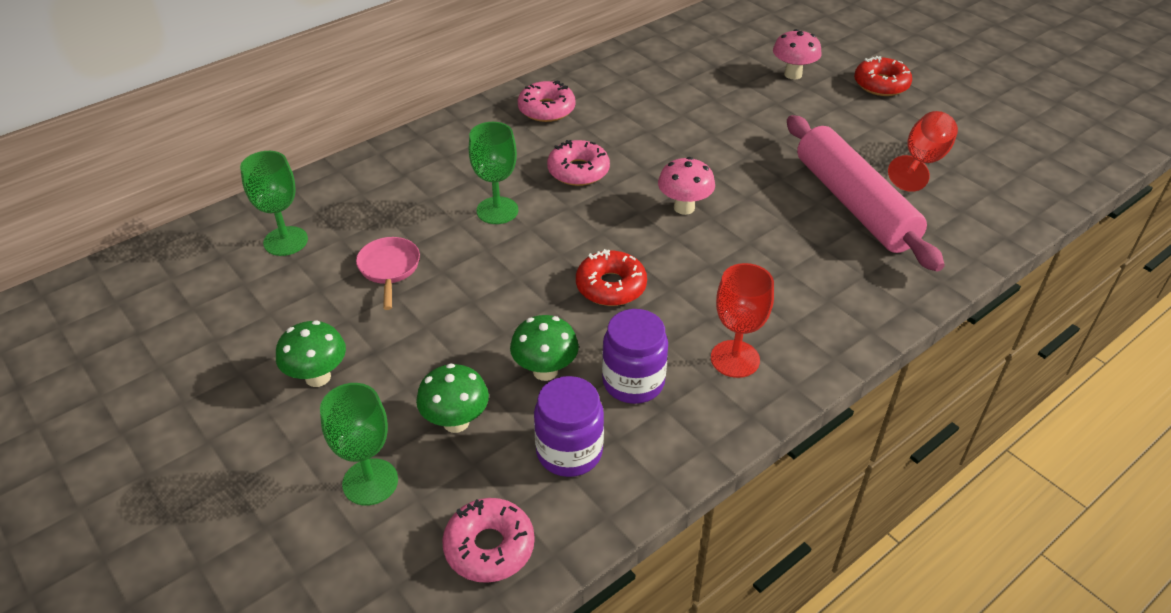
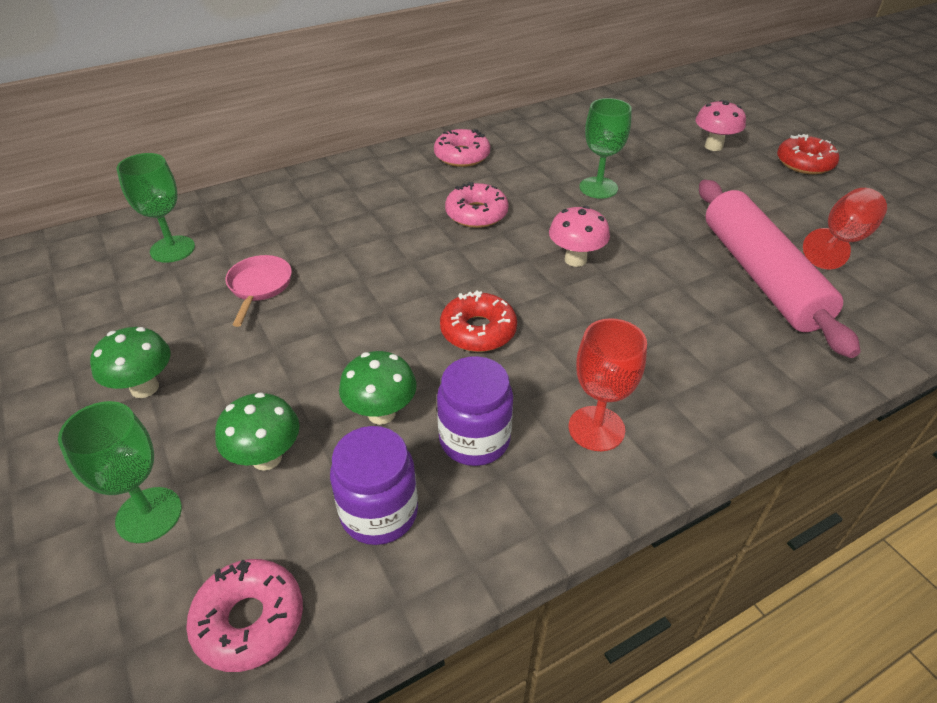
camera: 10 degrees right, 0 degrees up
(497, 210) = (385, 242): green goblet -> green goblet (598, 188)

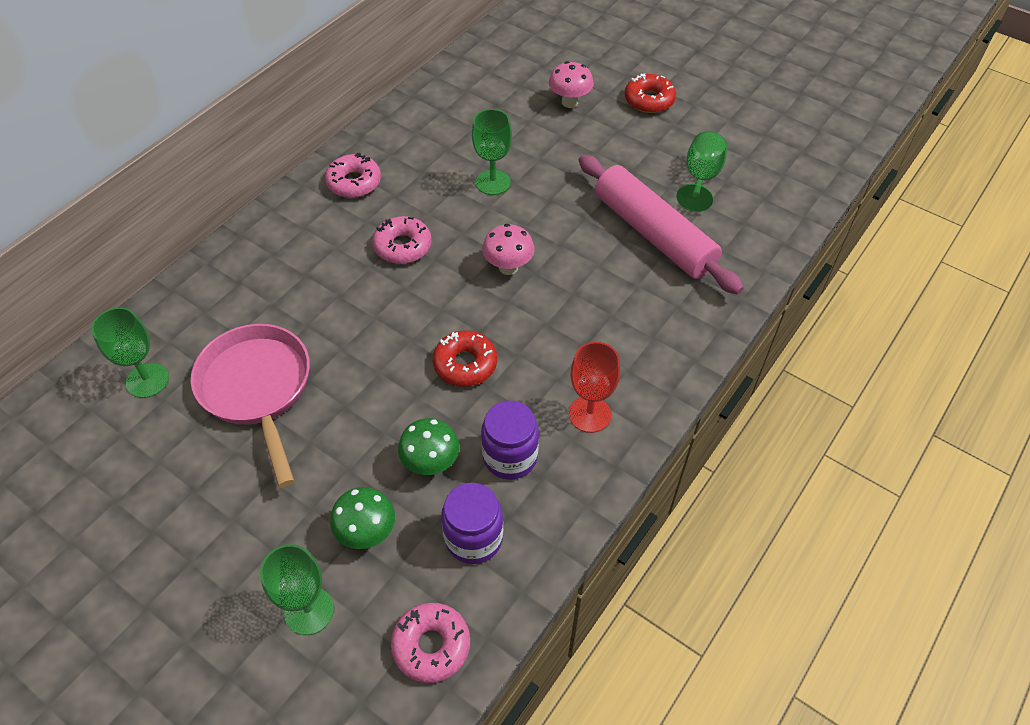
camera: 25 degrees left, 10 degrees up
(145, 388) = (227, 518): green mushroom -> none
(259, 287) = (258, 390): pink pan -> pink pan, size x1.96
(841, 241) = (701, 178): red goblet -> green goblet

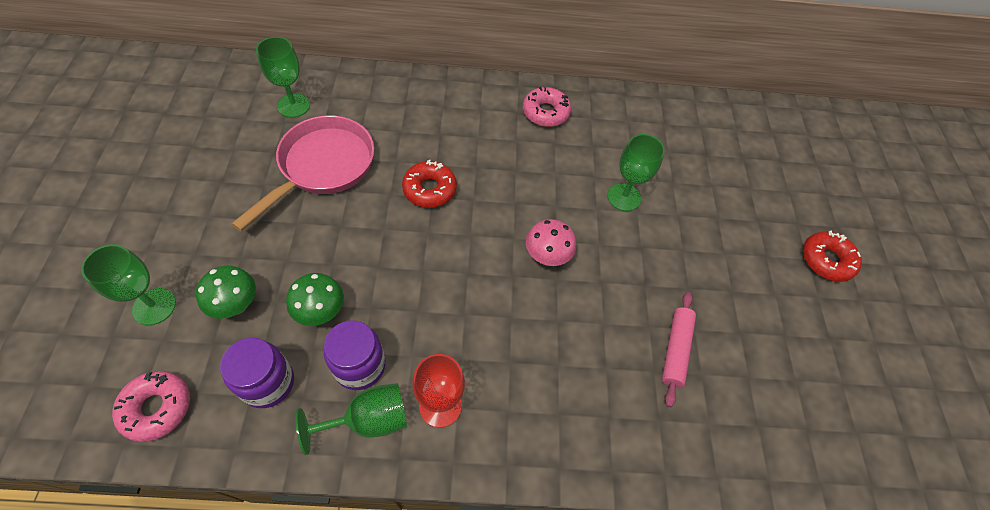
camera: 50 degrees right, 5 degrees up
(403, 246) = (511, 176): pink donut -> none
(465, 364) = (429, 281): red donut -> red donut (429, 189)
(569, 102) = (760, 202): pink mushroom -> none
(653, 234) = (675, 350): pink rolling pin -> pink rolling pin, size x0.52
(701, 178) = (777, 355): green goblet -> green goblet (368, 420)

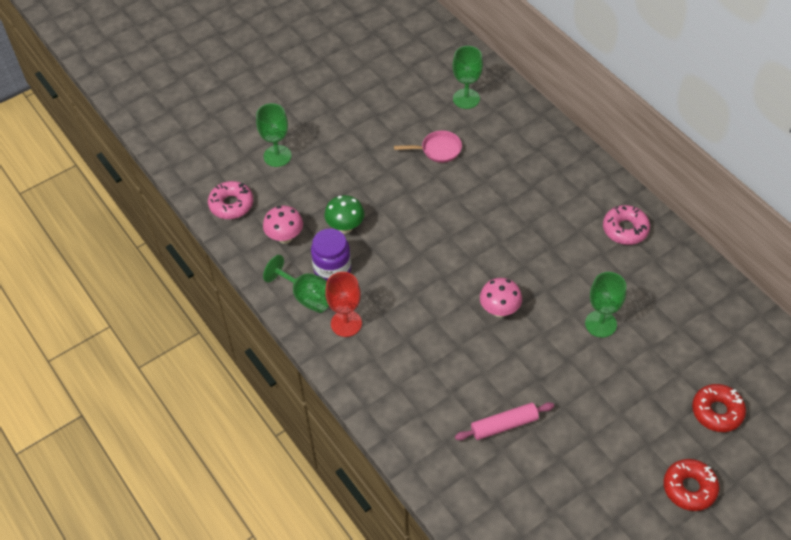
camera: 60 degrees right, 5 degrees down
(236, 305) = (312, 188): green mushroom -> none
(268, 383) = (285, 237): purple jar -> pink mushroom
(322, 167) = (438, 150): pink pan -> pink pan, size x0.51
(429, 189) = (482, 213): red donut -> red donut (717, 411)

